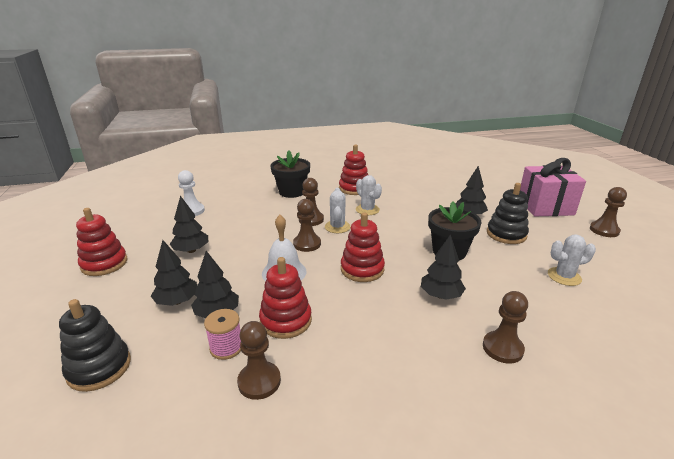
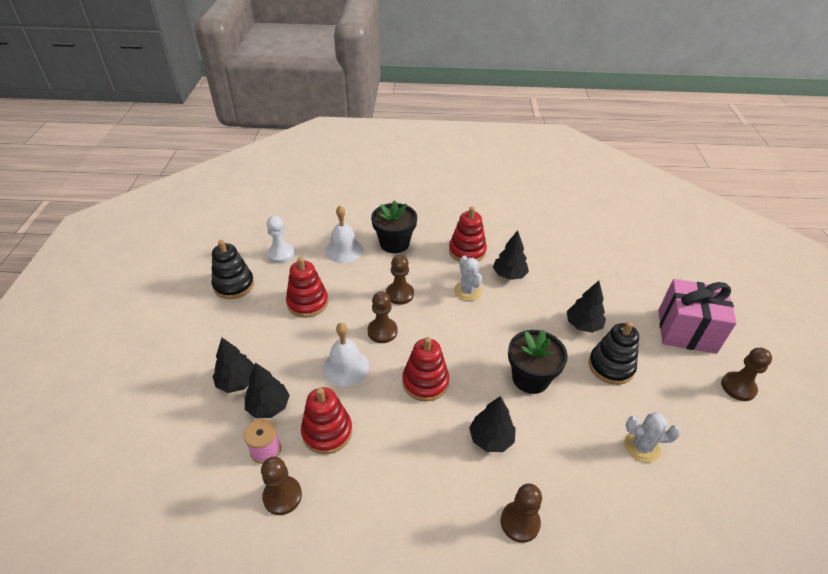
camera: 15 degrees right, 15 degrees up
(99, 368) = (158, 444): black stacking toy -> black stacking toy (234, 285)
(104, 264) = (183, 315): red stacking toy -> red stacking toy (307, 302)
(191, 250) = (266, 315): black tree -> black tree (509, 275)
(249, 201) = (344, 250): none -> white bell
(337, 227) = (423, 312): white cactus -> none

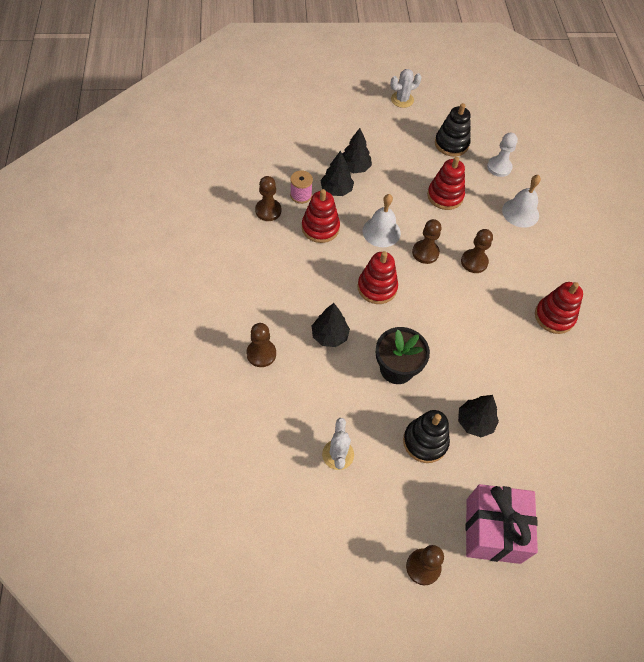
camera: 80 degrees right, 15 degrees up
(394, 243) = (544, 252): black flower pot -> none
(467, 291) = (494, 318): white cactus -> white cactus (402, 100)
(509, 275) = (529, 356): black tree -> none

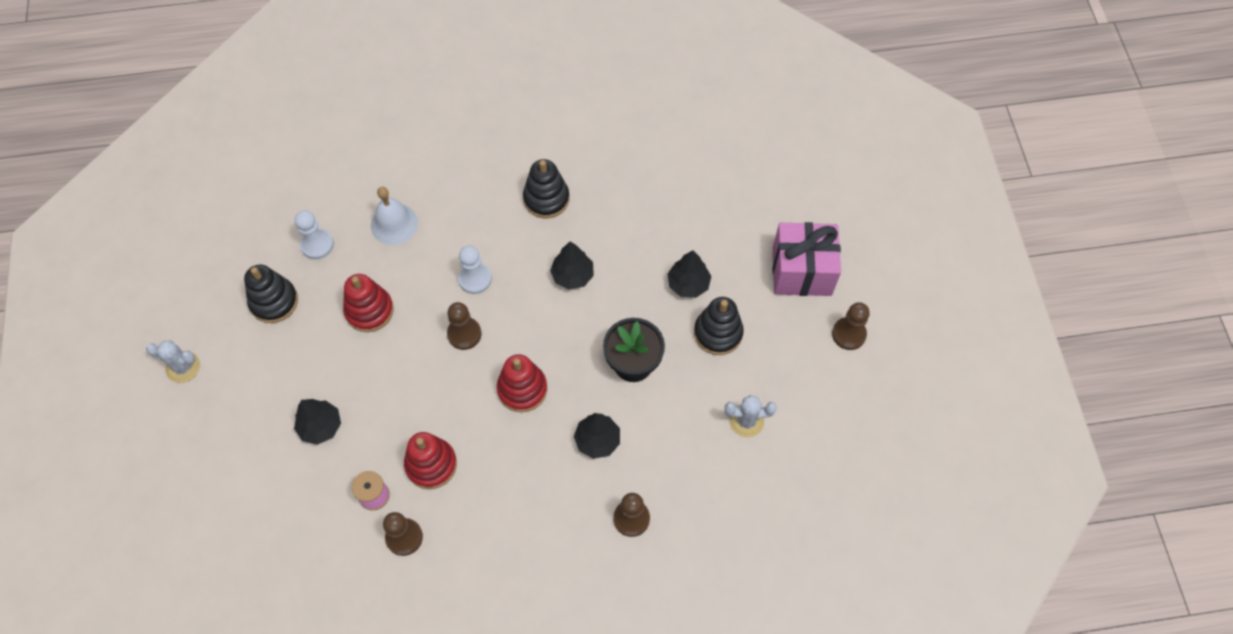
camera: 90 degrees left, 5 degrees up
(336, 190) = (363, 448): black tree -> black tree (572, 275)
(381, 232) = (433, 387): white bell -> none
(402, 100) = (183, 367): white cactus -> white cactus turned 45 degrees counterclockwise
(474, 262) = (475, 279): brown pawn -> white pawn
(554, 316) = (546, 199): red stacking toy -> black stacking toy

